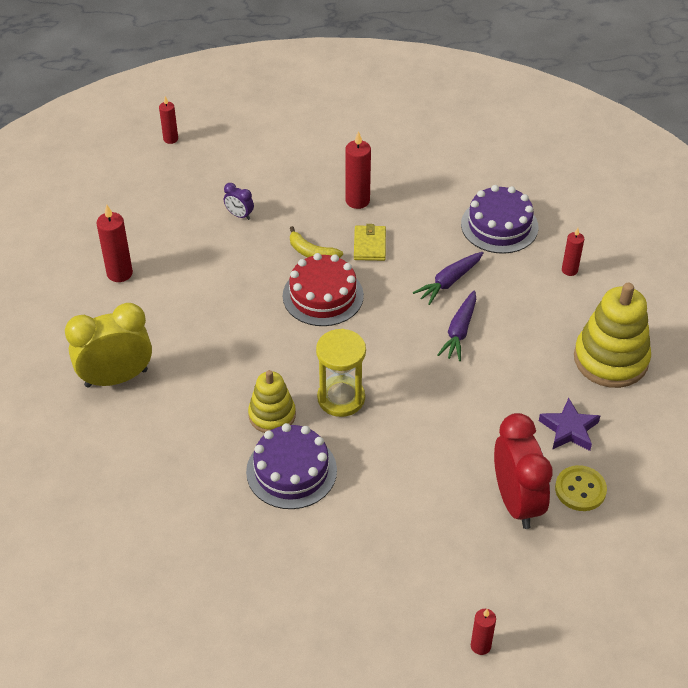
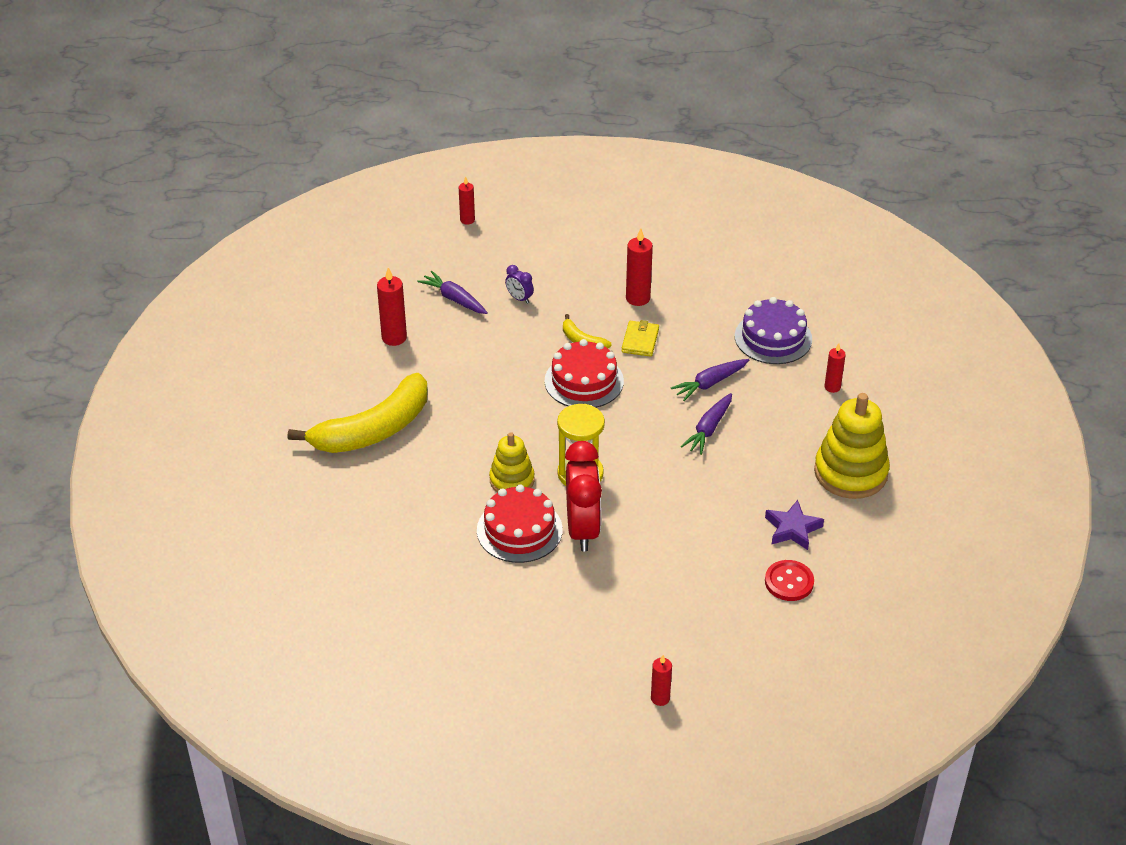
camera: 10 degrees right, 5 degrees down
(116, 378) = (373, 429): yellow clock -> yellow banana
(173, 224) = (454, 299): none -> purple carrot
(291, 471) = (519, 530): purple cake -> red cake
(516, 502) = (725, 584): red clock -> red clock (582, 529)
(580, 489) = (789, 582): yellow button -> red button

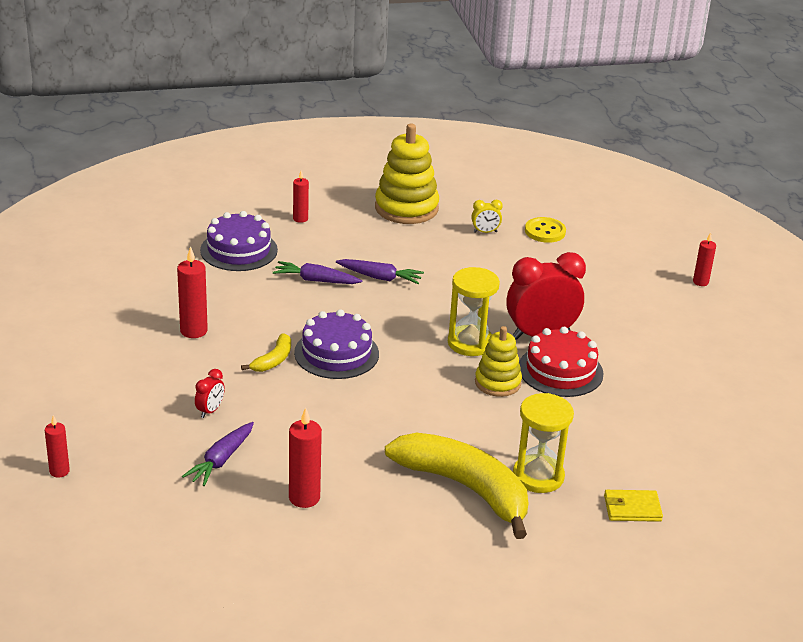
camera: 105 degrees left, 10 degrees down
(372, 478) = (538, 476): none -> yellow hourglass
(519, 298) = (210, 411): purple clock -> red clock
(584, 381) = (336, 353): red cake -> purple cake
(640, 340) = (263, 324): yellow wallet -> yellow wallet (632, 508)
(710, 383) = (316, 280): purple carrot -> purple carrot turned 150 degrees clockwise
(789, 582) = (545, 231): red button -> yellow button
(792, 529) = (485, 232): purple star -> yellow clock

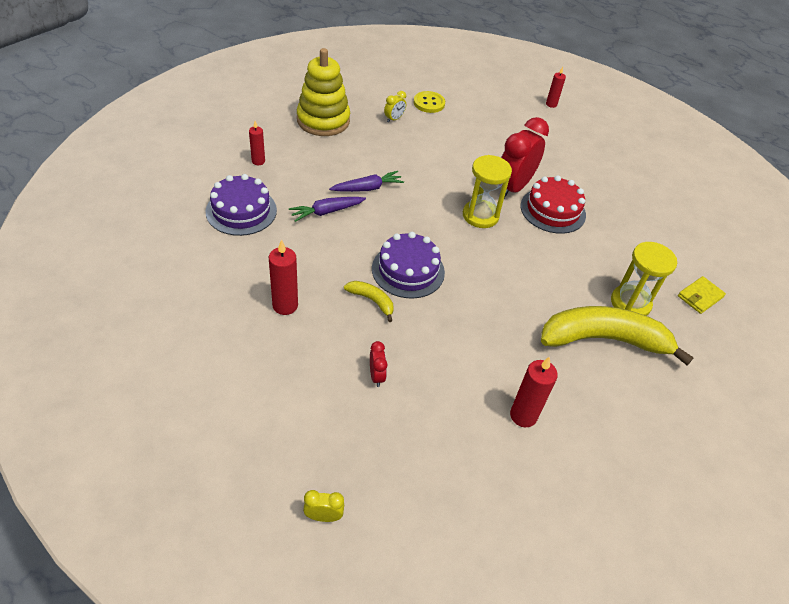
camera: 40 degrees left, 15 degrees up
(59, 471) = (323, 516): red candle -> yellow clock
(221, 460) = (433, 419): purple carrot -> none
(273, 360) = (372, 301): yellow banana -> yellow banana turned 45 degrees counterclockwise
(497, 383) = (530, 240): yellow stacking toy -> none

